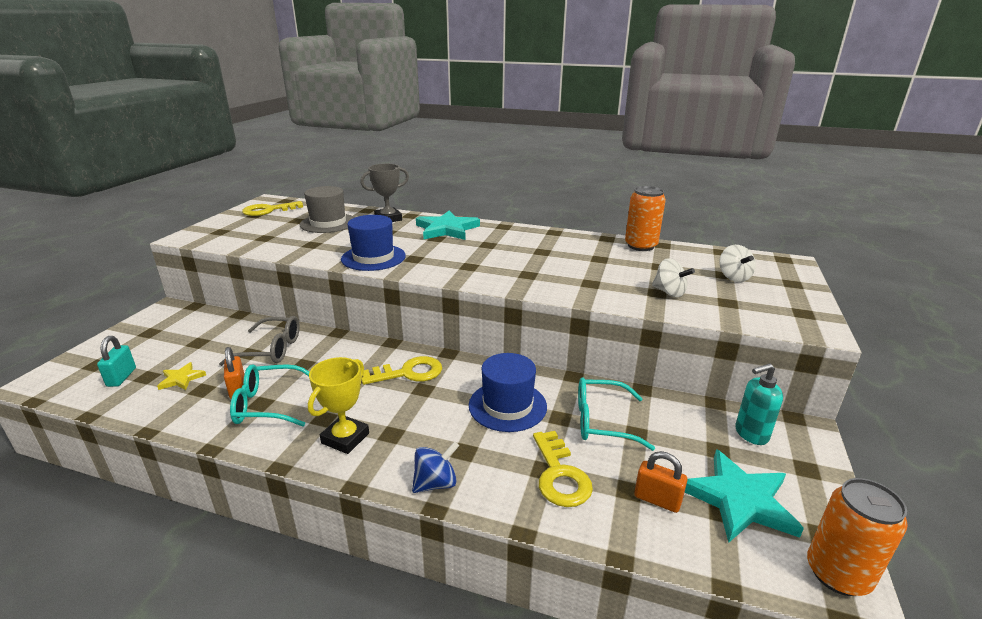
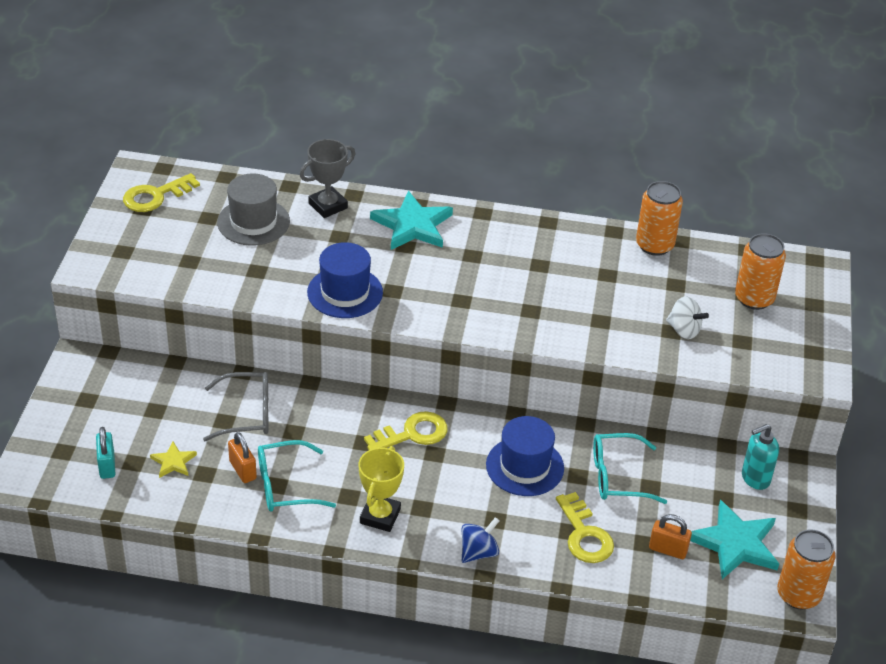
camera: 10 degrees left, 15 degrees up
(733, 277) = (754, 298): white spinning top -> orange can

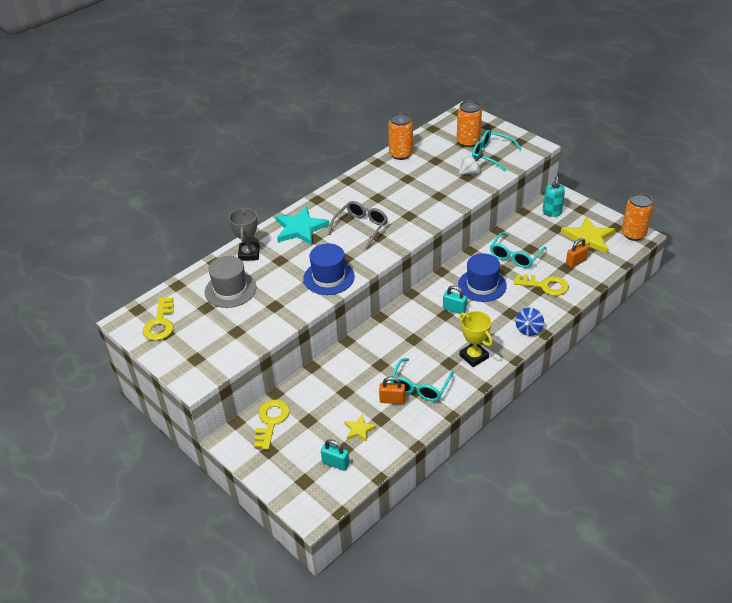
camera: 50 degrees left, 0 degrees up
(246, 414) = (348, 379): grey glasses -> grey glasses (361, 227)
(412, 434) = (423, 316): yellow key -> yellow key (271, 421)
(452, 458) = (454, 309): none -> turquoise padlock
(478, 552) = (528, 329): blue spinning top -> blue spinning top turned 150 degrees counterclockwise
(735, 543) = (588, 238): turquoise star -> yellow star
(748, 335) = (491, 155): none -> turquoise glasses

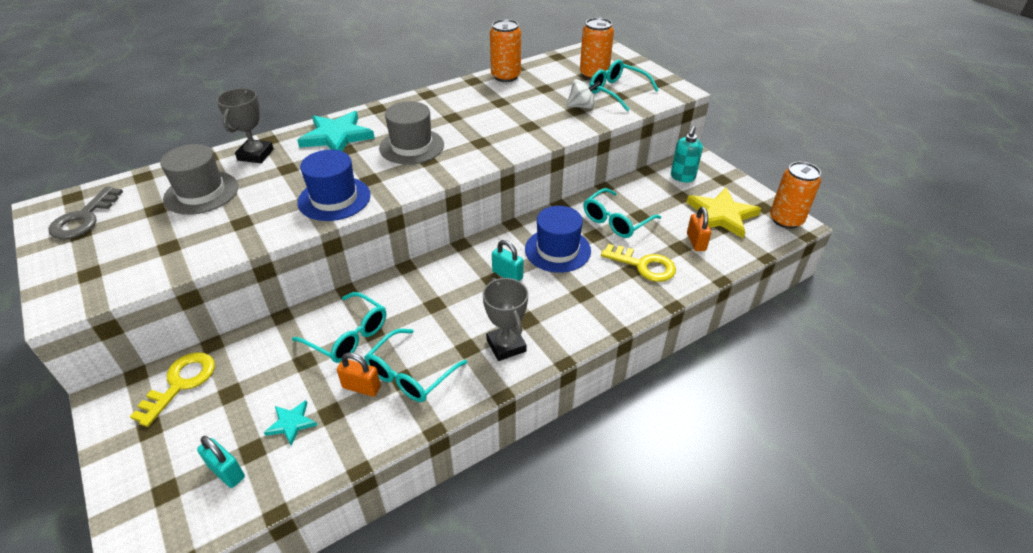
camera: 10 degrees right, 0 degrees up
(160, 323) = (84, 218): yellow key -> grey key
(359, 429) = (291, 423): yellow star -> turquoise star
(361, 227) = (411, 146): grey glasses -> grey hat
(365, 370) = (348, 336): none -> turquoise glasses
(474, 356) = (506, 345): yellow trophy -> grey trophy
(528, 329) = (599, 321): blue spinning top -> none
(576, 262) = (696, 242): orange padlock -> orange padlock turned 75 degrees counterclockwise

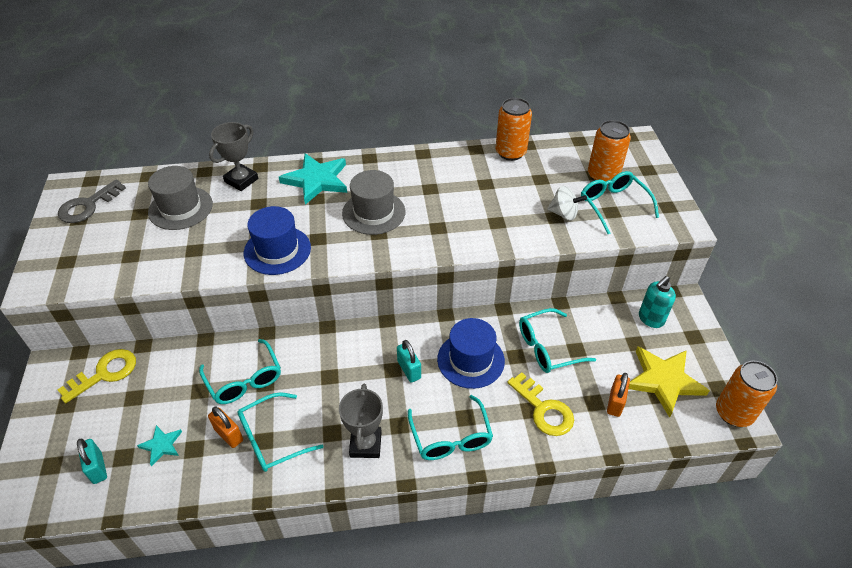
camera: 25 degrees right, 5 degrees up
(579, 312) = (450, 437): none -> turquoise glasses

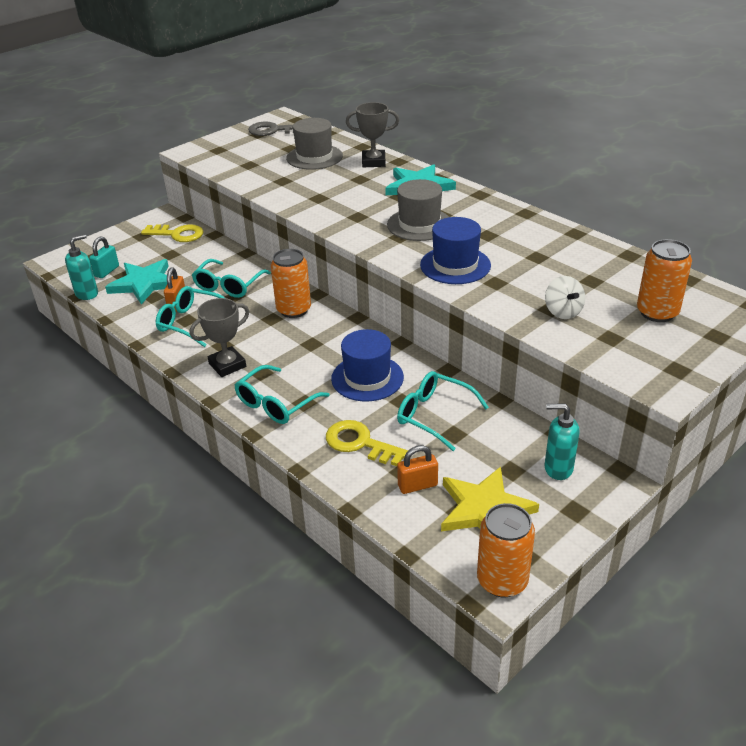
camera: 55 degrees right, 10 degrees down
(119, 506) = (87, 294): none -> turquoise soap dispenser
(161, 445) = (144, 284): turquoise star -> turquoise star, size x1.98
(277, 250) = (323, 207): blue hat -> blue hat (455, 265)
(409, 370) = (320, 351): turquoise padlock -> none
(510, 152) = (601, 251): orange can -> orange can (294, 310)
(544, 409) = (360, 443): yellow key -> yellow key turned 105 degrees clockwise
(613, 205) = (622, 335): turquoise glasses -> none

